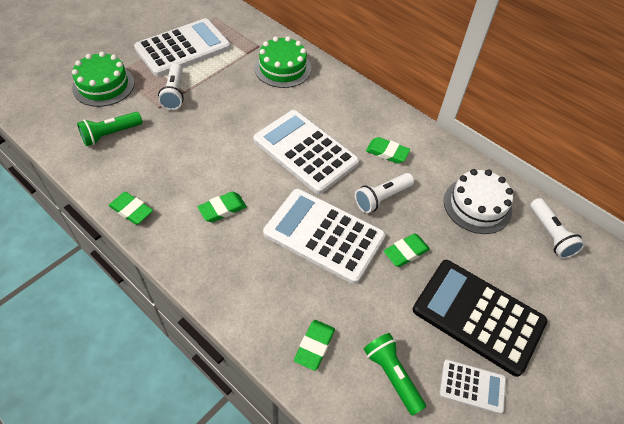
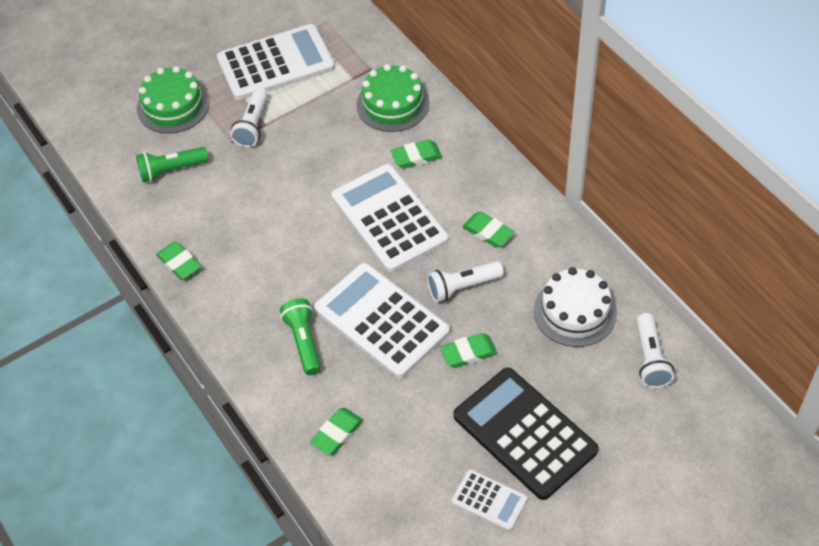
camera: 20 degrees right, 0 degrees up
(222, 209) = (277, 275): green eraser -> green eraser (416, 157)
(392, 375) = (408, 475): green flashlight -> green flashlight (304, 341)

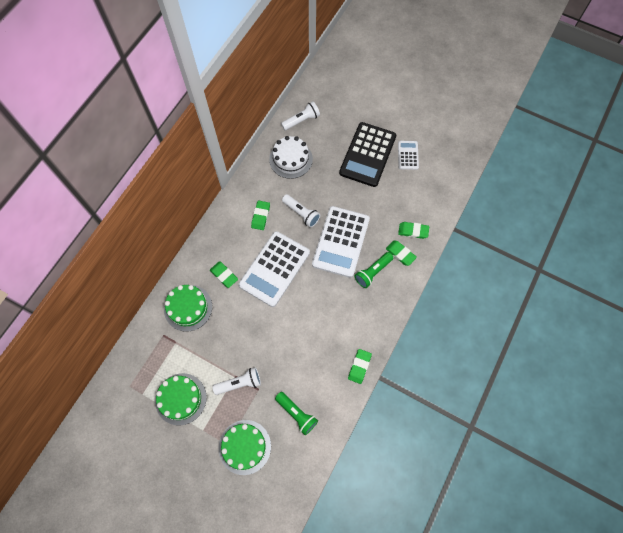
camera: 120 degrees left, 15 degrees up
(276, 63) = (181, 399): white calculator -> green cake
(468, 353) = (338, 194): green eraser -> green eraser (400, 254)

